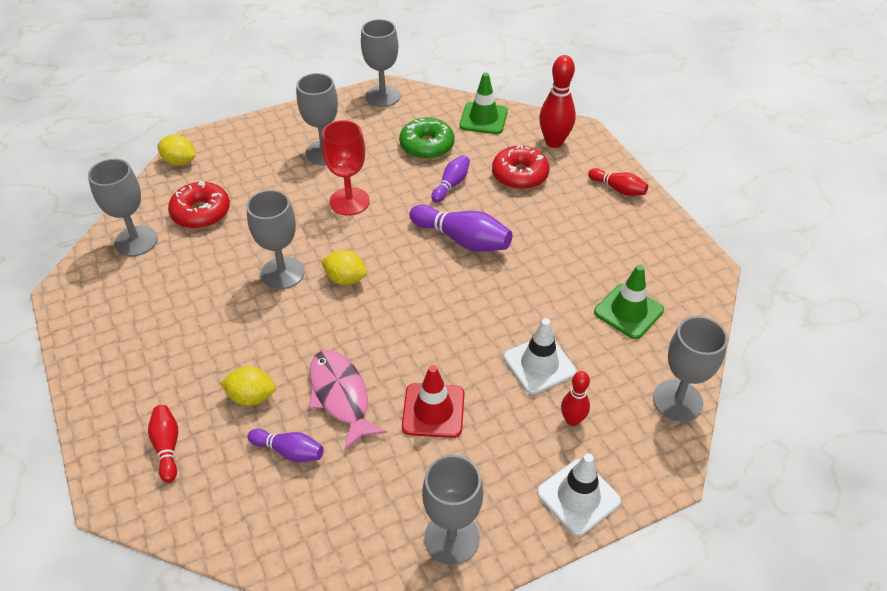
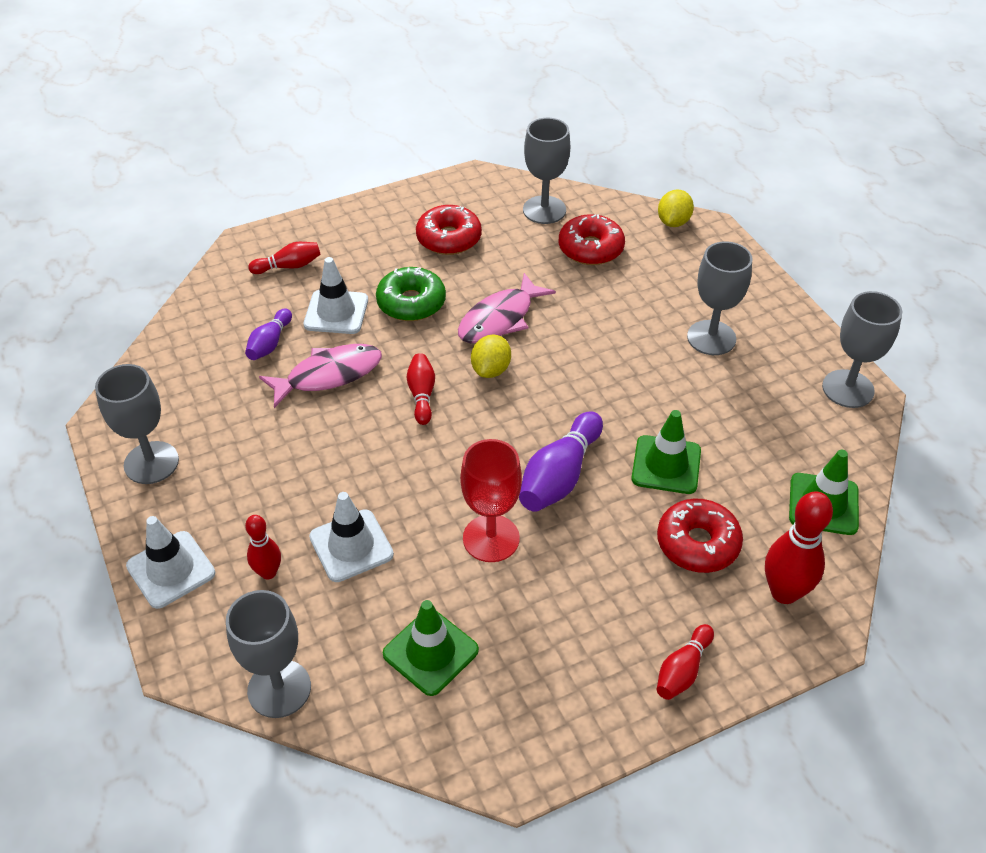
camera: 90 degrees right, 0 degrees up
(158, 310) = (449, 238): none -> red donut
(251, 397) = (336, 312): yellow lemon -> white traffic cone
(282, 273) = (500, 319): grey goblet -> pink fish
(349, 201) = (621, 366): red goblet -> red goblet (491, 538)
(372, 325) = (422, 395): none -> red bowling pin
(427, 146) = (745, 438): green donut -> green donut (411, 303)
(433, 410) = (300, 448): red traffic cone -> none
(451, 184) = (666, 465): purple bowling pin -> green traffic cone

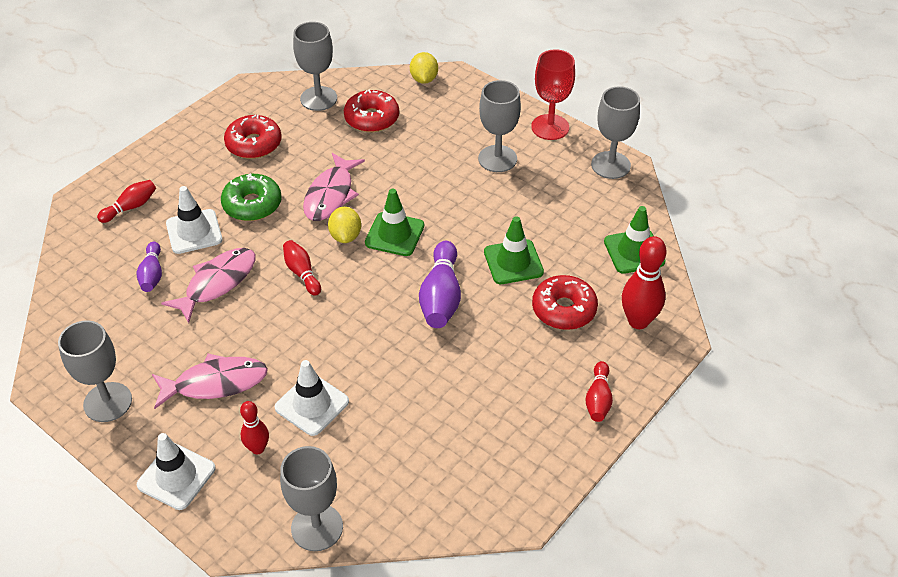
camera: 25 degrees left, 0 degrees up
(266, 483) = (215, 383): none -> pink fish
(430, 652) = (416, 456): green traffic cone -> green traffic cone (394, 234)
(491, 538) = (415, 360): red goblet -> red goblet (550, 127)

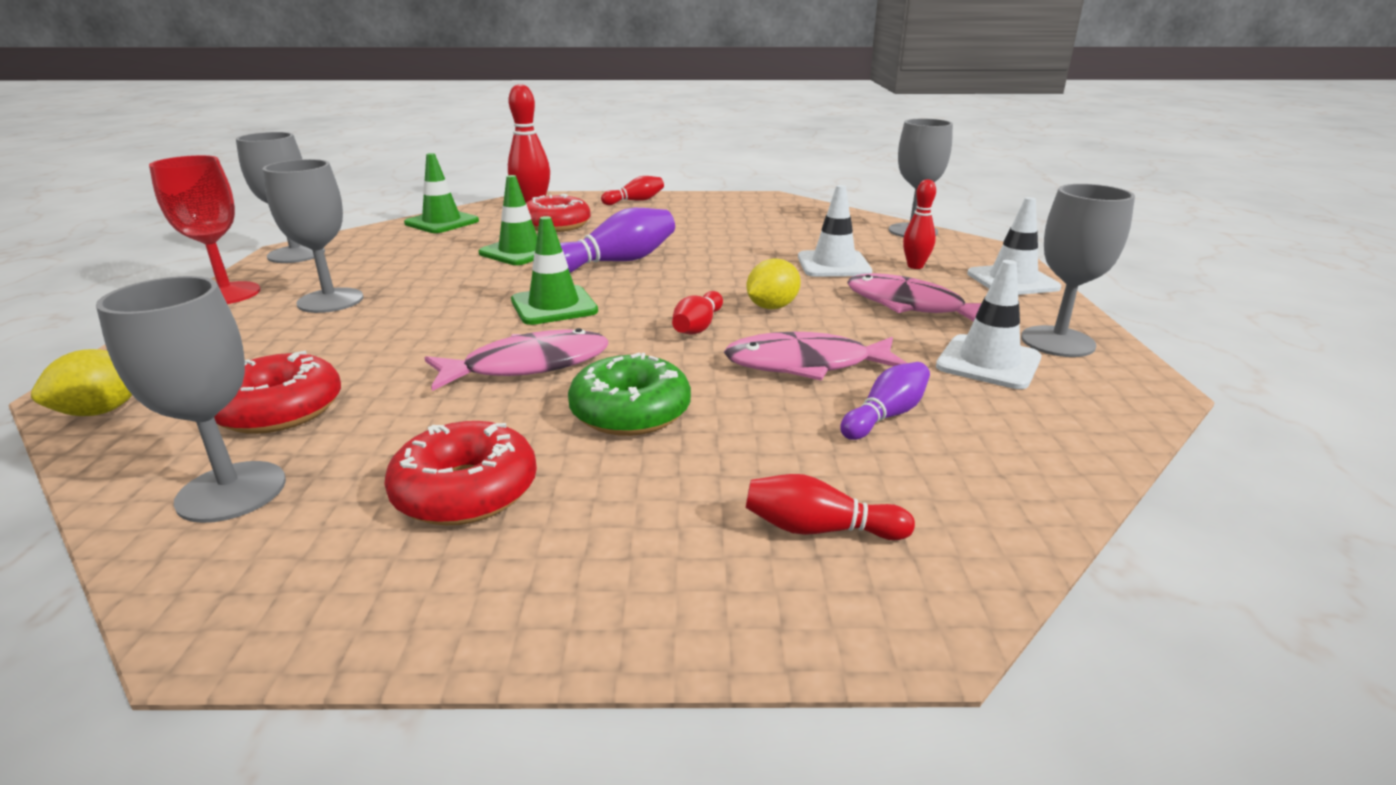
camera: 130 degrees left, 20 degrees down
(194, 232) = (759, 429): white traffic cone -> white traffic cone (988, 362)
(345, 236) = (597, 328): yellow lemon -> yellow lemon (772, 307)

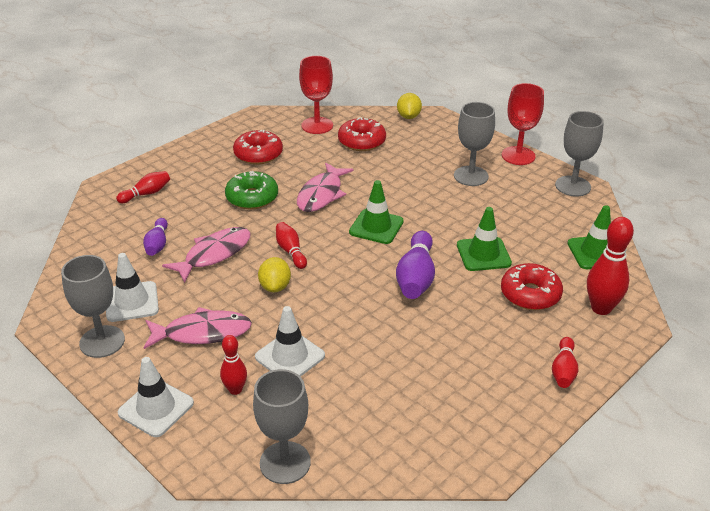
camera: 135 degrees right, 10 degrees up
(231, 491) = (317, 125): grey goblet -> red goblet

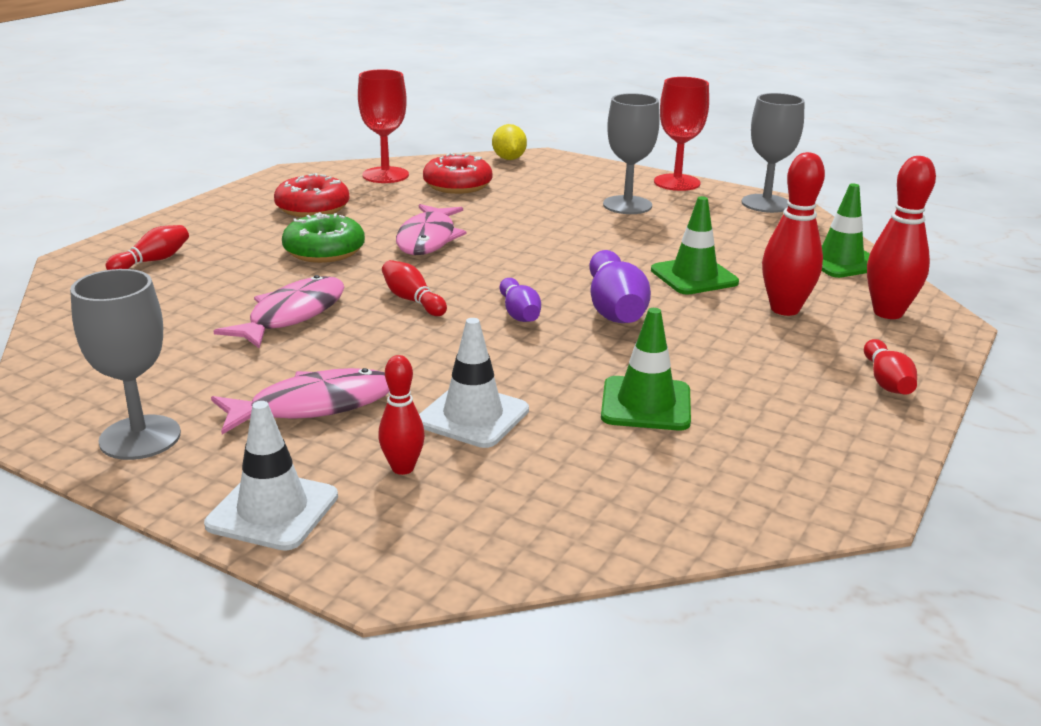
camera: 15 degrees left, 10 degrees down
(132, 302) = (175, 383): white traffic cone -> none
(157, 244) = (193, 313): purple bowling pin -> purple bowling pin (519, 313)
(275, 287) = (408, 340): yellow lemon -> none
(285, 462) = (535, 550): grey goblet -> none
(376, 227) = (526, 264): green traffic cone -> green traffic cone (646, 404)
(530, 294) = (785, 309): red donut -> red bowling pin

